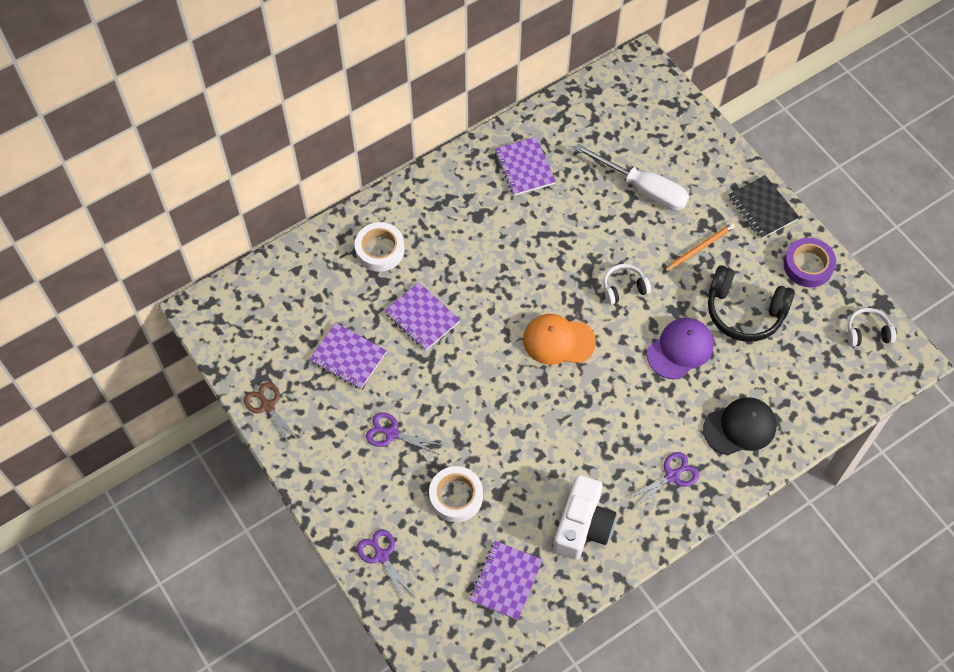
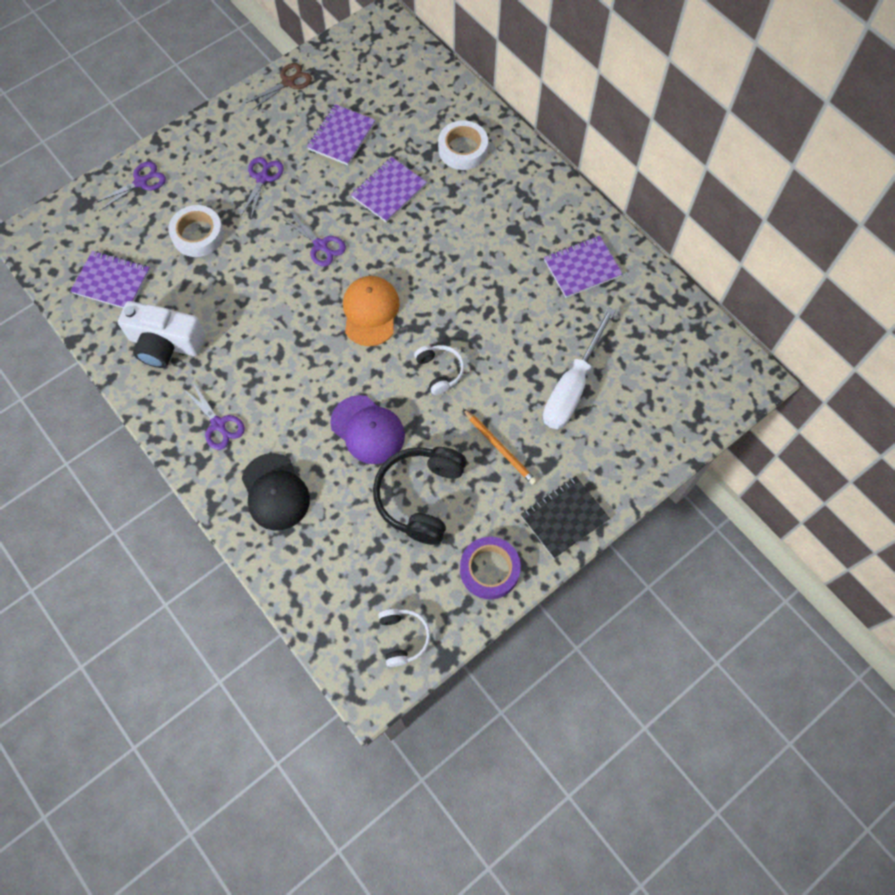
camera: 85 degrees right, 5 degrees up
(480, 381) = (321, 245): none -> purple scissors

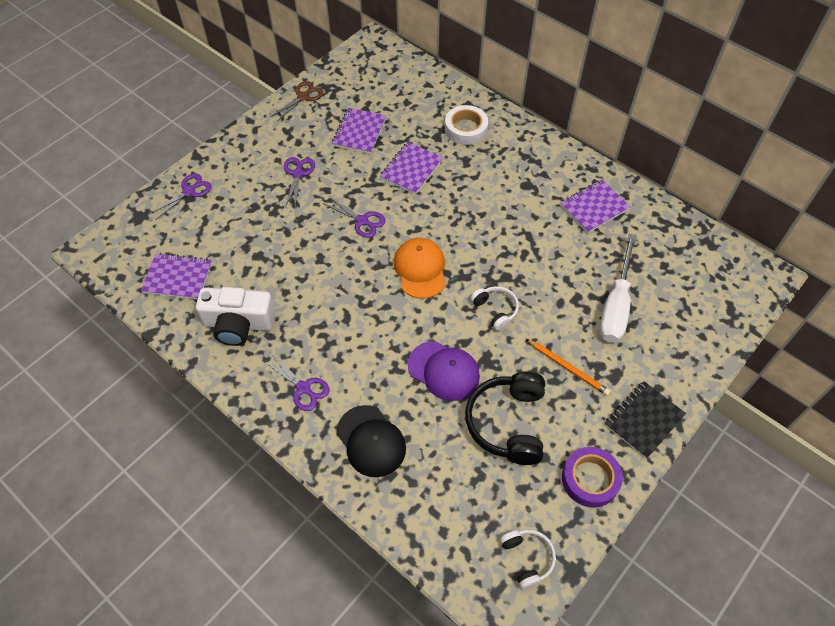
camera: 10 degrees left, 10 degrees down
(198, 235) = (250, 227): white tape -> none

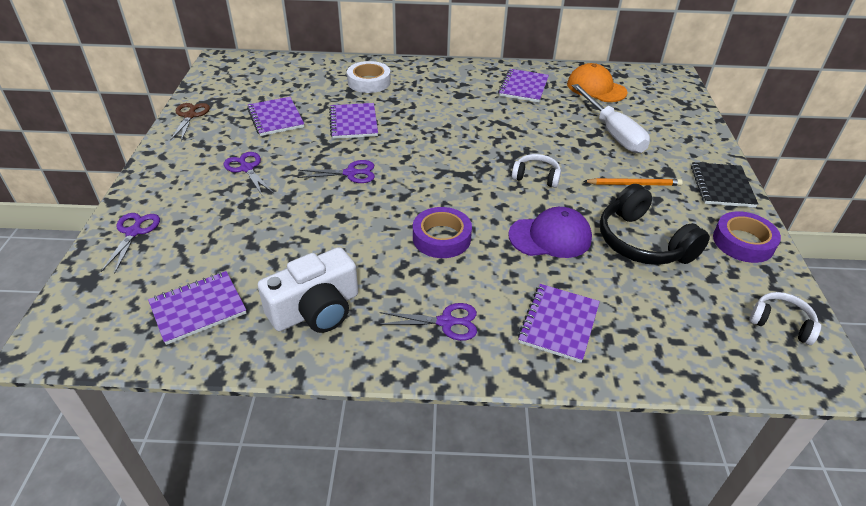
camera: 40 degrees left, 15 degrees down
(367, 320) = (441, 238): none -> purple tape
(371, 441) = (558, 324): black cap -> purple notebook
(420, 269) = (443, 181): orange cap -> orange cap (596, 88)

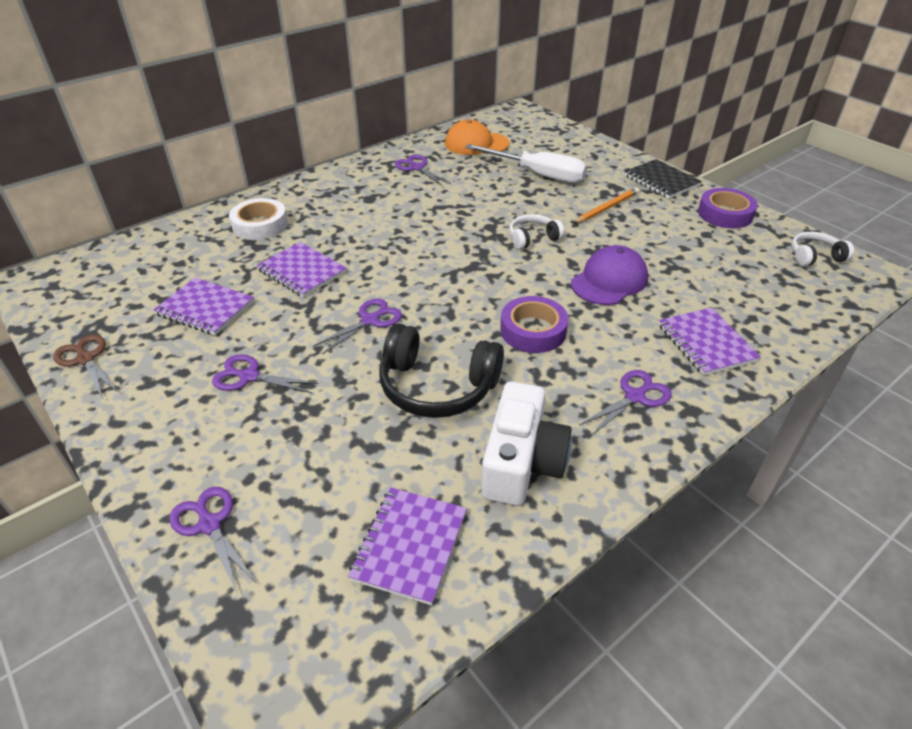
camera: 40 degrees left, 0 degrees up
(523, 87) = (417, 167): purple notebook -> purple scissors
(642, 242) = (671, 249): black headphones -> black headphones (437, 386)

